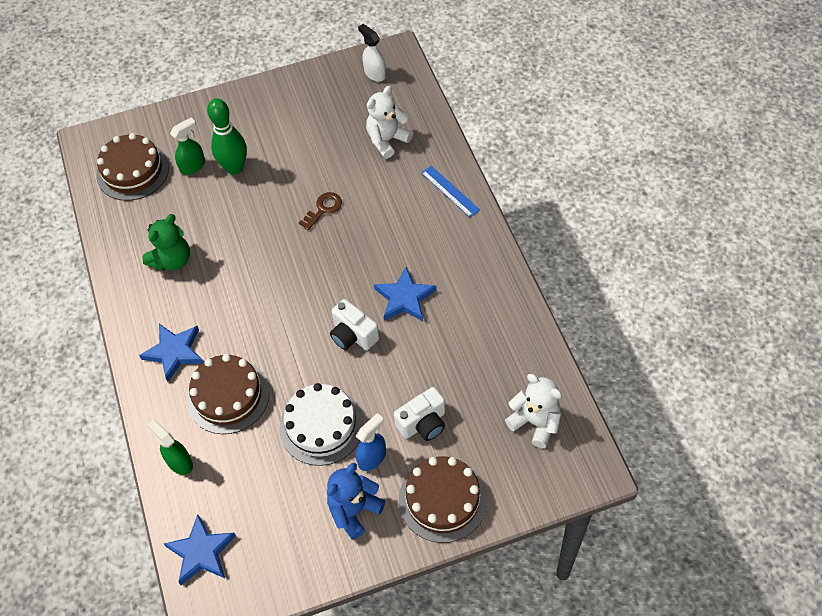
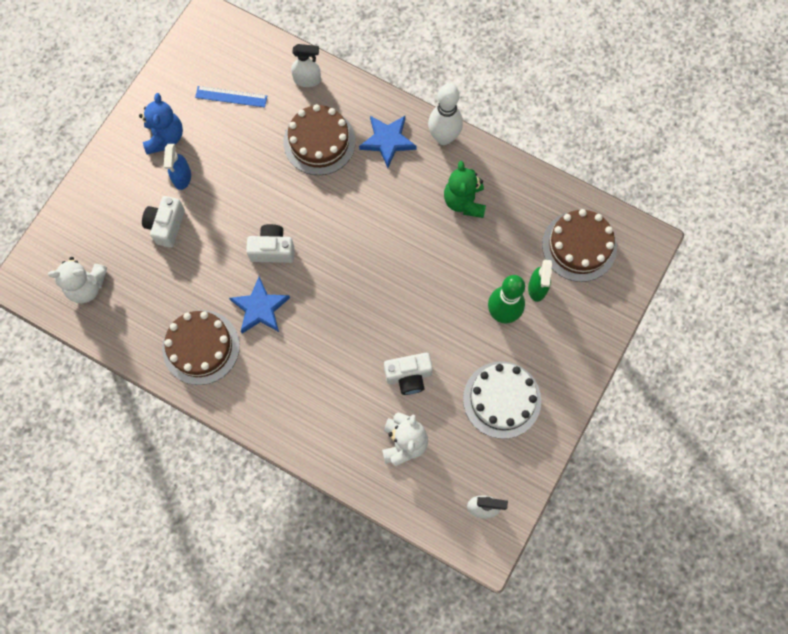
camera: 135 degrees right, 15 degrees up
(130, 320) = (443, 137): none -> white bowling pin
(179, 462) = (307, 80): green spray bottle -> white spray bottle
(201, 552) = (239, 44): blue star -> none
(321, 426) = (235, 171): white cake -> white cake (502, 399)
(323, 209) = (394, 333): brown key -> none
(342, 176) = (408, 376): none -> white camera
(442, 499) = (111, 187): brown cake -> brown cake (201, 347)
(450, 191) = (306, 433): blue ruler -> blue ruler (231, 96)

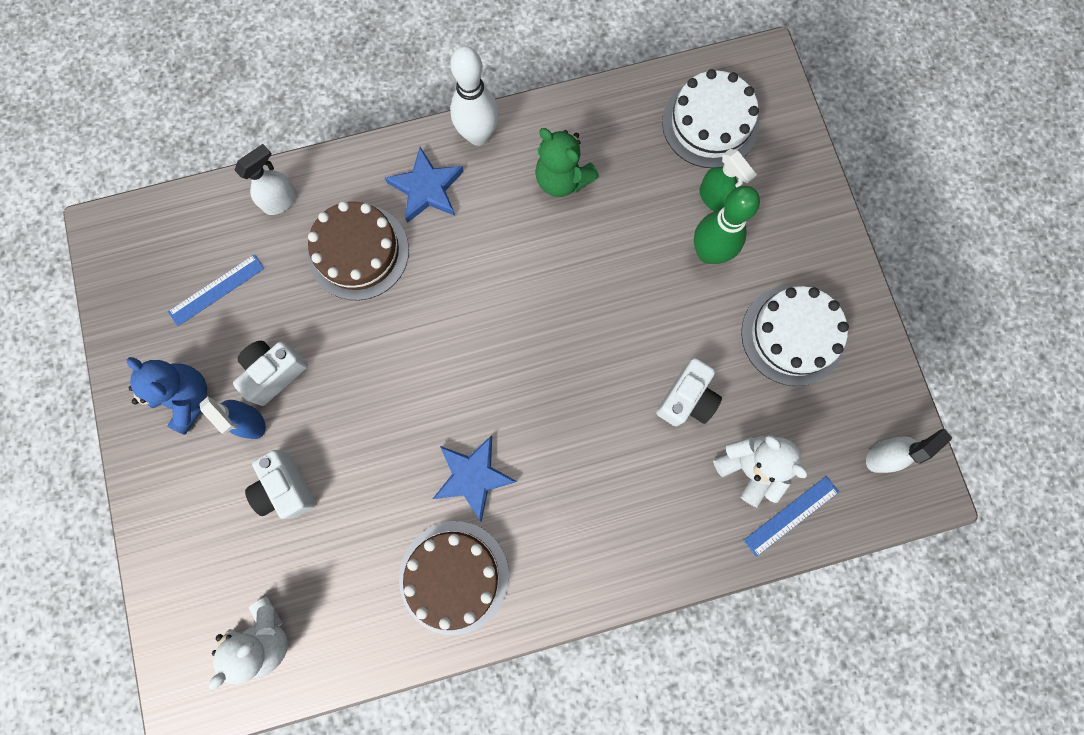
camera: 45 degrees left, 5 degrees up
(272, 250) = (424, 405): white camera -> white camera (275, 373)
(399, 488) = (791, 516): none -> blue ruler
(579, 246) = (710, 123): brown cake -> white cake

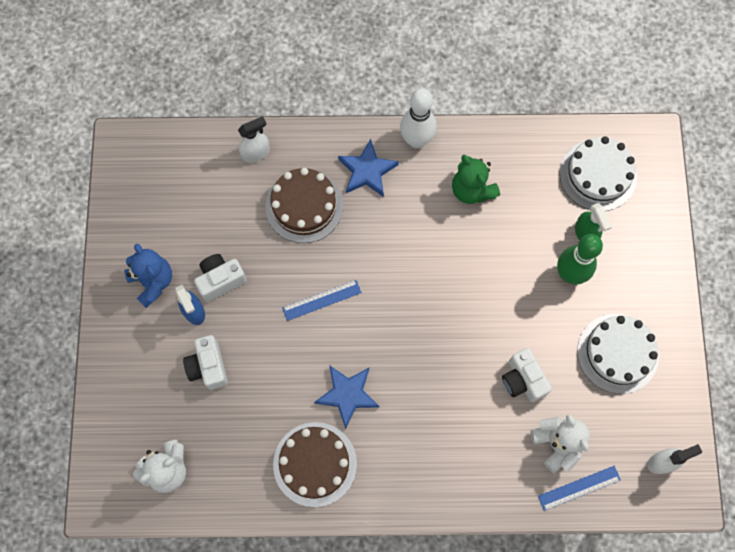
camera: 15 degrees right, 5 degrees down
(216, 290) = (192, 207): blue ruler -> blue ruler (321, 300)
(686, 399) = (523, 380): white camera -> white camera turned 105 degrees clockwise

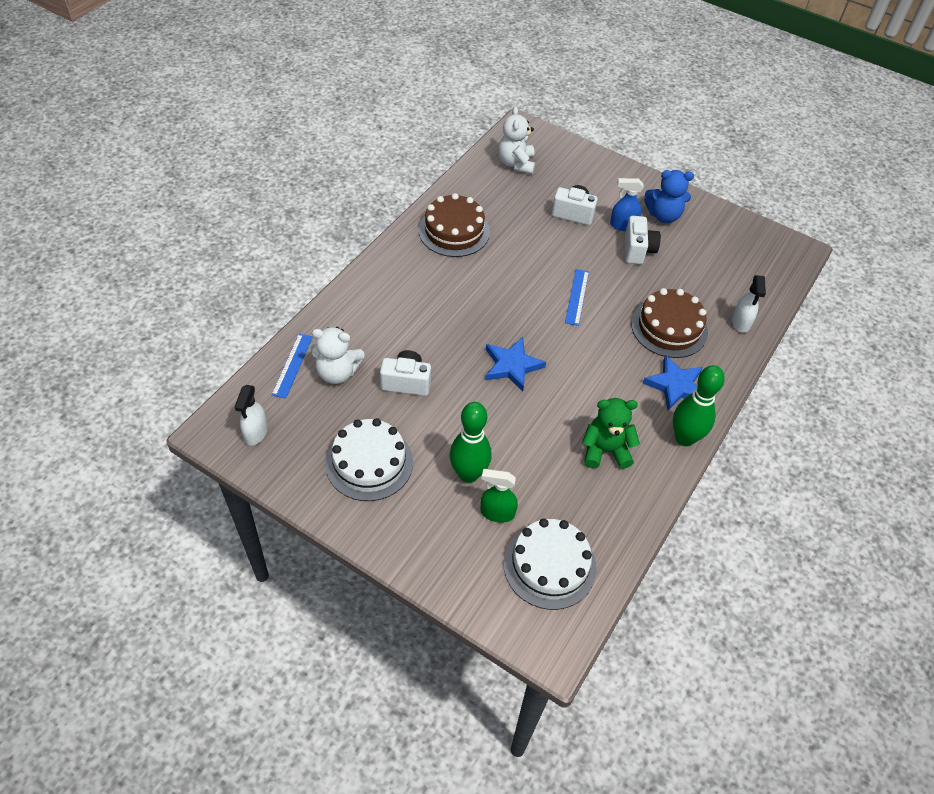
camera: 120 degrees right, 20 degrees down
(347, 394) = (489, 273): blue star -> blue star (512, 366)
(416, 140) = (684, 438): white bowling pin -> green bowling pin

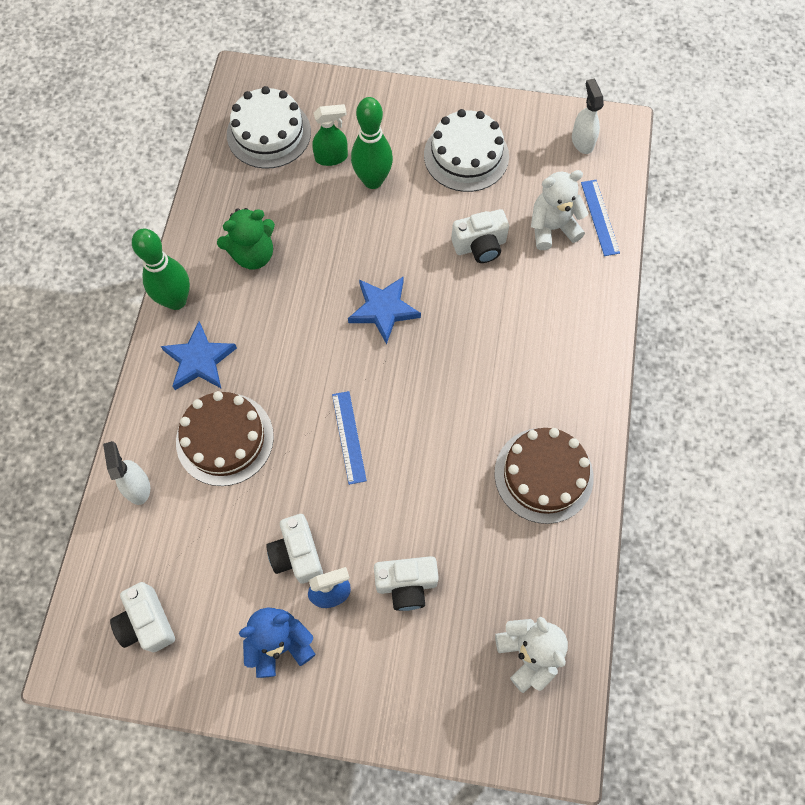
camera: 160 degrees right, 15 degrees up
(746, 252) = (147, 623): none -> white camera

